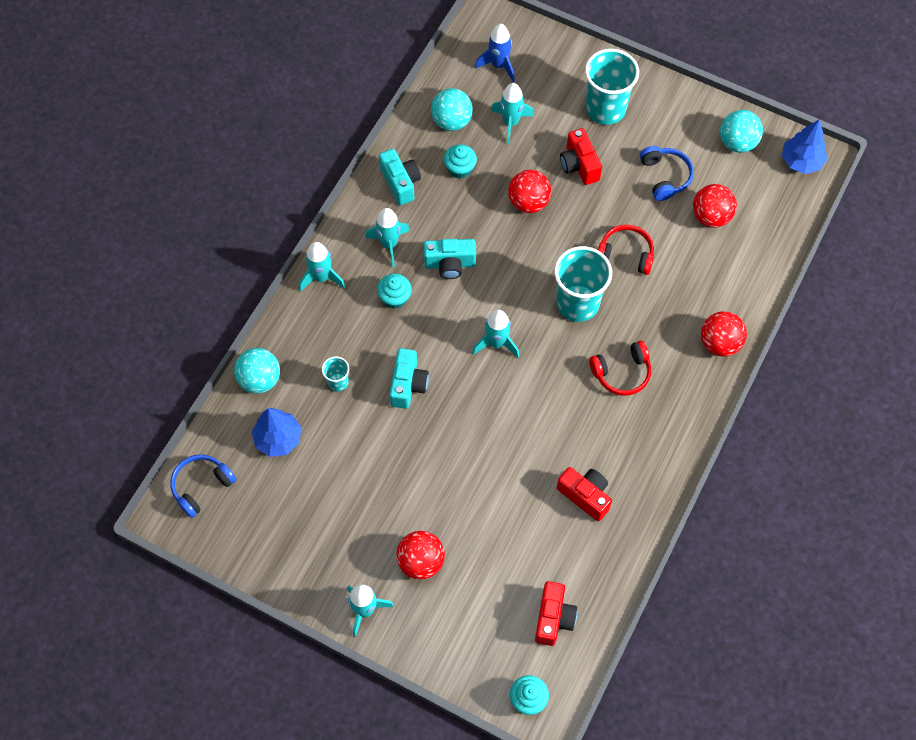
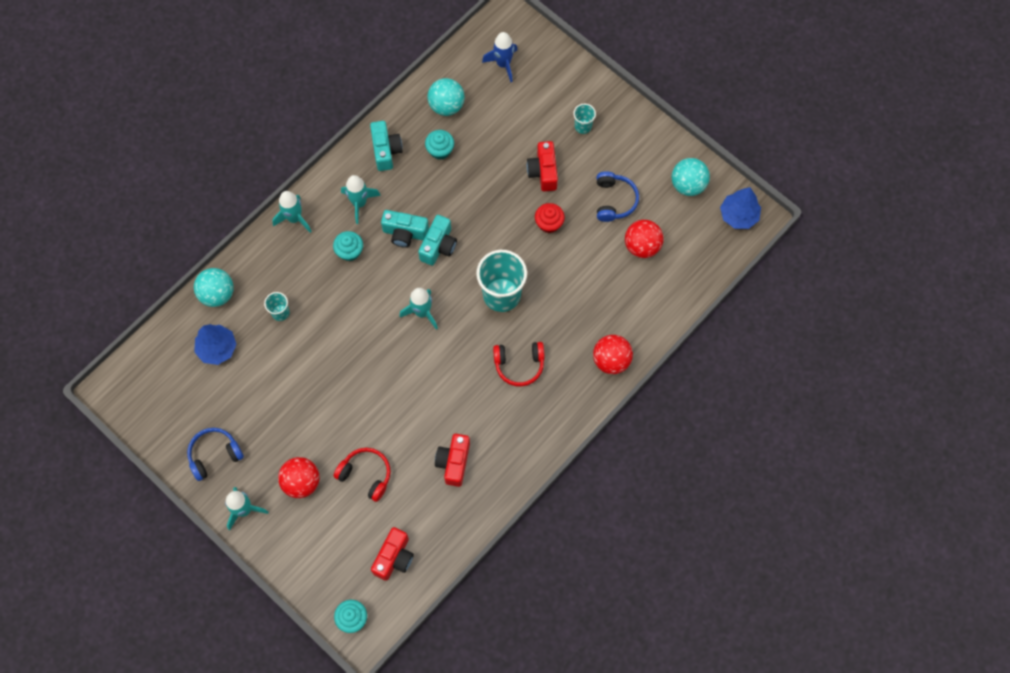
camera: 15 degrees right, 5 degrees up
(202, 486) = (144, 373): blue headphones -> blue headphones (214, 455)
(408, 385) = (337, 329): turquoise camera -> turquoise camera (438, 246)
(510, 123) = (497, 119): turquoise rocket -> none
(528, 202) = (489, 195): red ball -> none
(585, 496) = (454, 462): red camera -> red camera turned 135 degrees counterclockwise
(603, 217) = (549, 223): none -> red cupcake
(605, 109) = (583, 126): turquoise cup -> turquoise cup, size x0.48
(625, 255) = (556, 262): red headphones -> red headphones (366, 475)

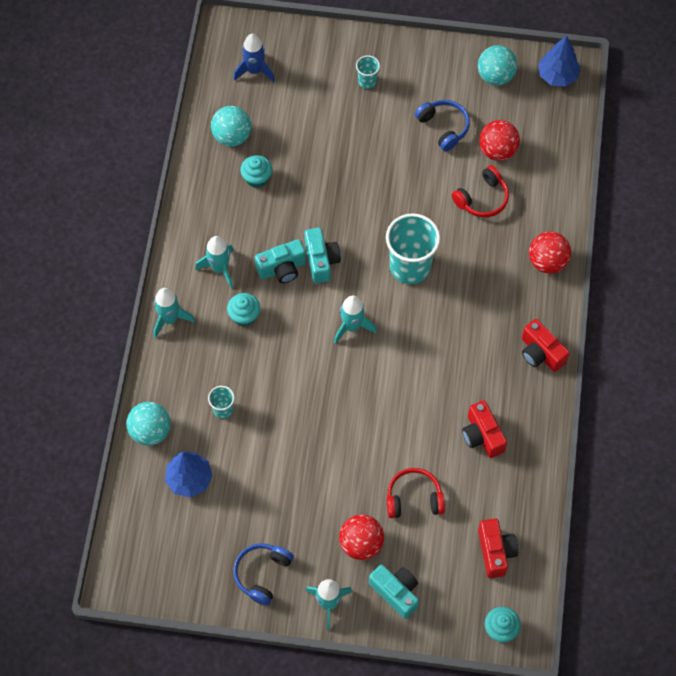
camera: 35 degrees left, 5 degrees down
(386, 151) = (207, 208): turquoise camera -> turquoise camera (396, 592)
(519, 365) = (472, 316): red headphones -> red headphones (482, 198)
(543, 172) = (363, 141): red camera -> red camera (540, 353)
(549, 223) = (403, 181): red cupcake -> none

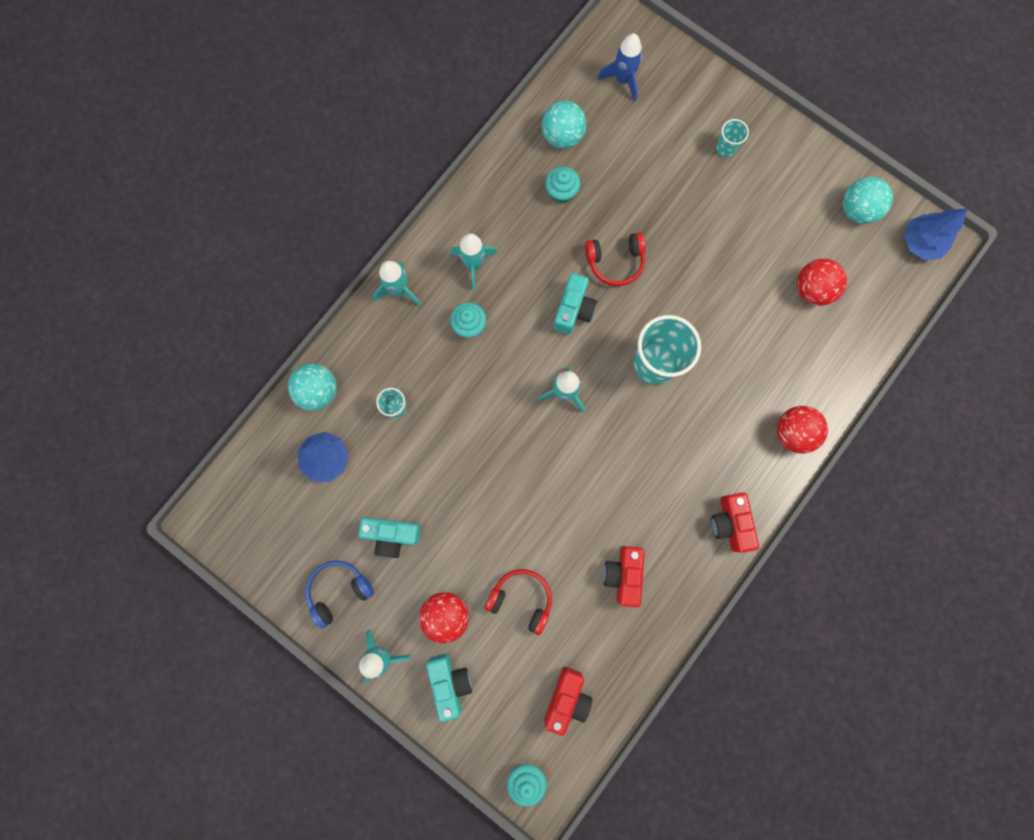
camera: 30 degrees right, 15 degrees up
(282, 268) = (532, 297): turquoise camera -> turquoise camera (392, 535)
(443, 127) = (773, 236): blue headphones -> none
(482, 198) = (767, 331): red headphones -> red headphones (615, 262)

